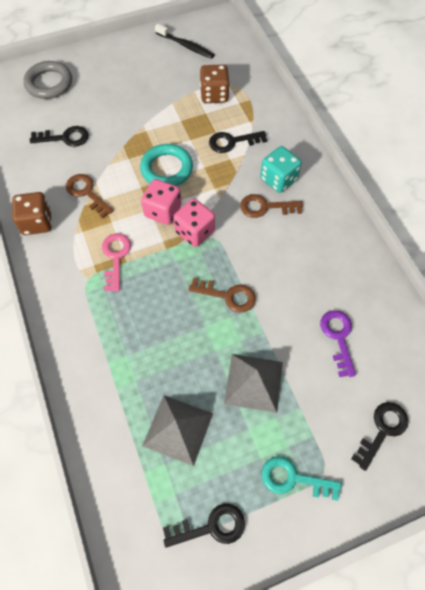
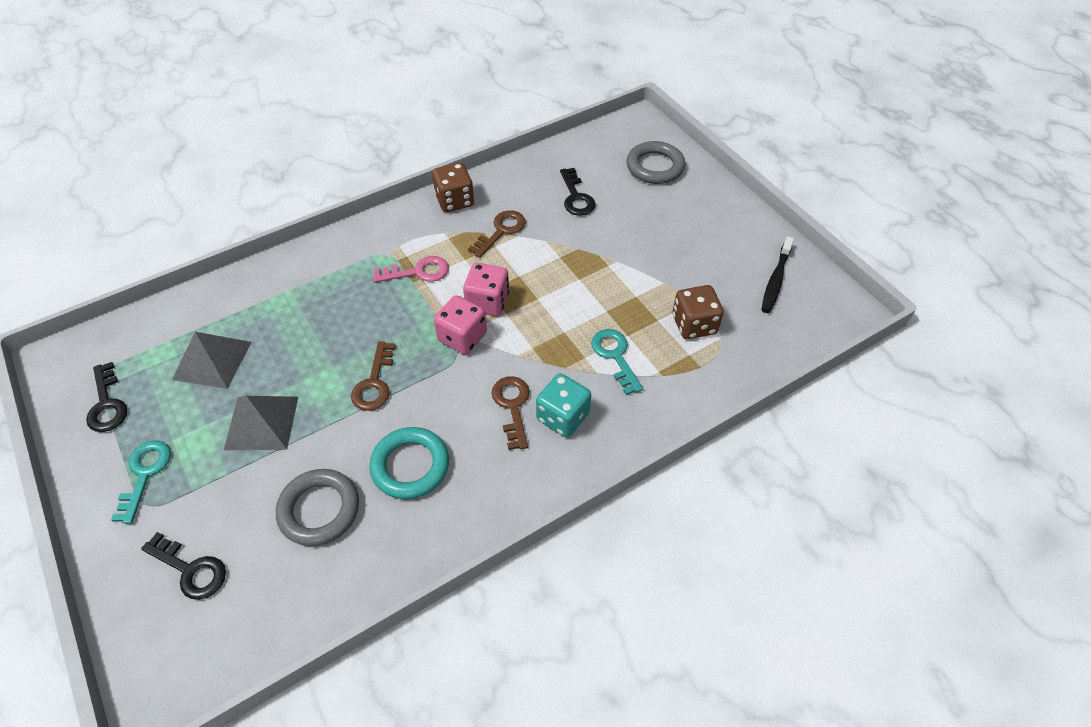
camera: 80 degrees right, 10 degrees down
(166, 169) = (552, 295): turquoise ring -> turquoise ring (410, 466)
(232, 142) = (615, 356): black key -> turquoise key
(338, 337) = (319, 510): purple key -> grey ring

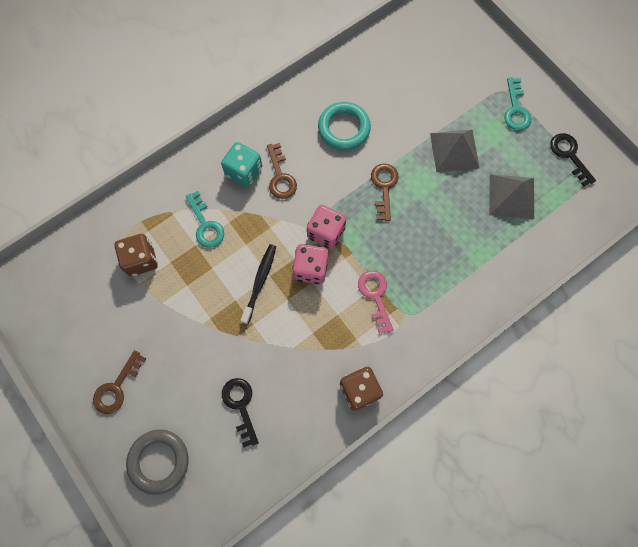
camera: 175 degrees right, 20 degrees up
(190, 569) = (459, 57): black key -> none
(319, 510) = (394, 96): grey ring -> none
(418, 272) = (375, 296): pink key -> pink key turned 90 degrees clockwise
(501, 231) = (309, 352): brown key -> brown key (117, 387)
(775, 280) = (64, 313): black toothbrush -> black toothbrush (260, 282)

